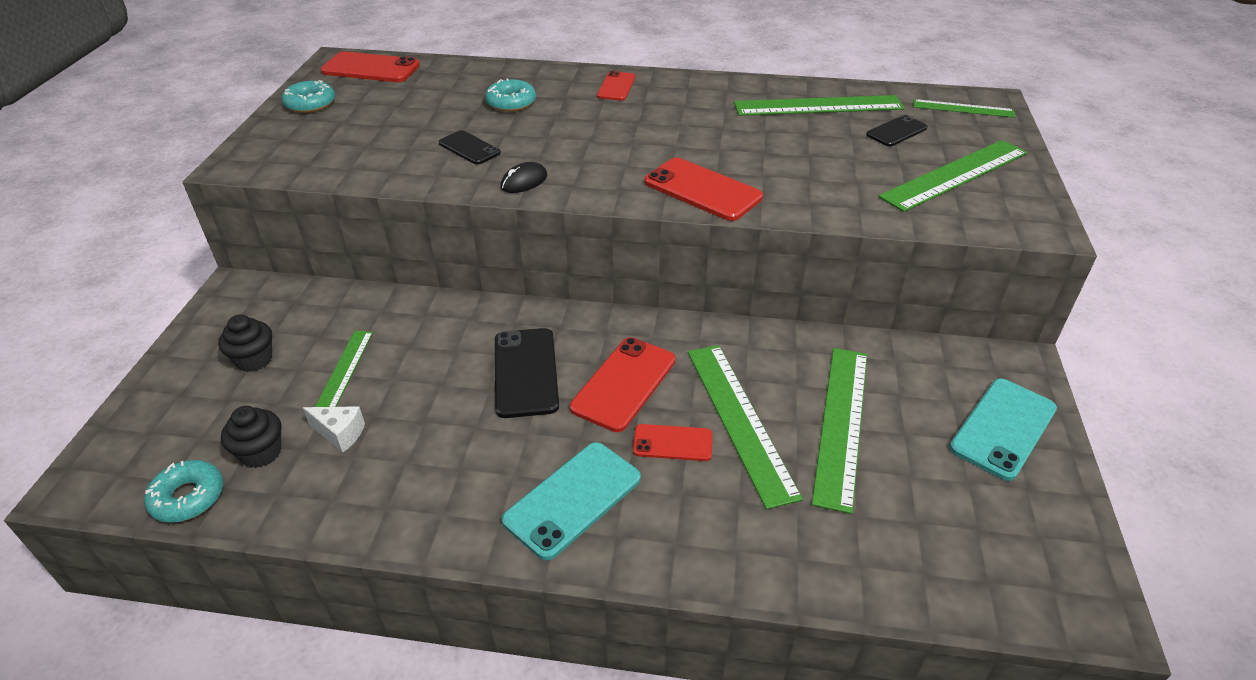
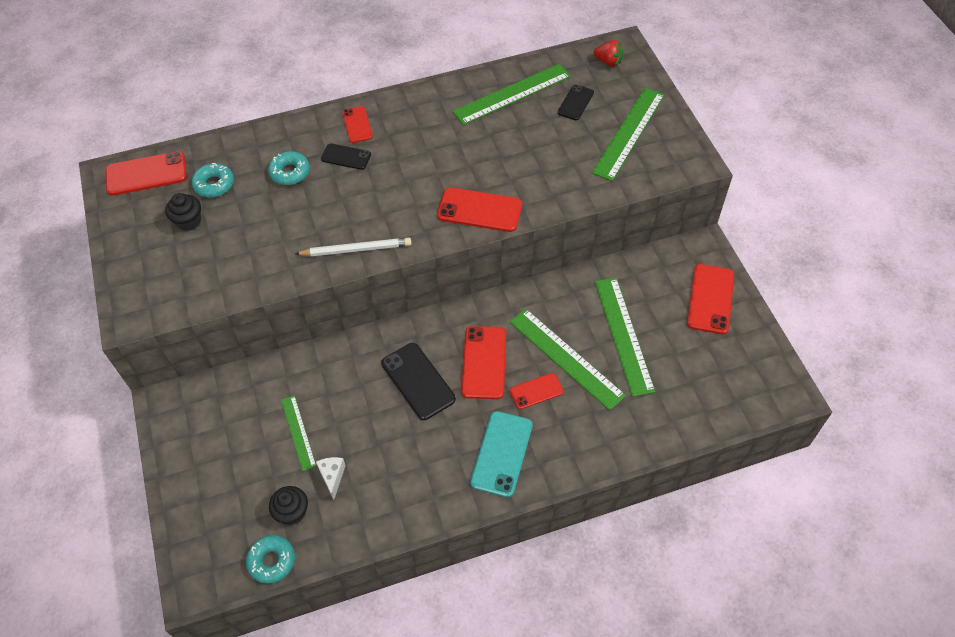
camera: 25 degrees left, 15 degrees up
(254, 359) = (229, 452): black cupcake -> black cupcake (188, 221)
(310, 104) = (131, 233): turquoise donut -> turquoise donut (214, 184)
(340, 434) = (332, 477): white cheese -> white cheese turned 90 degrees counterclockwise
(469, 148) = (293, 232): black phone -> black phone (346, 157)
(524, 181) = (356, 249): black mouse -> white pencil
(963, 109) = (608, 61): green ruler -> red strawberry
(1003, 428) = (710, 299): turquoise phone -> red phone

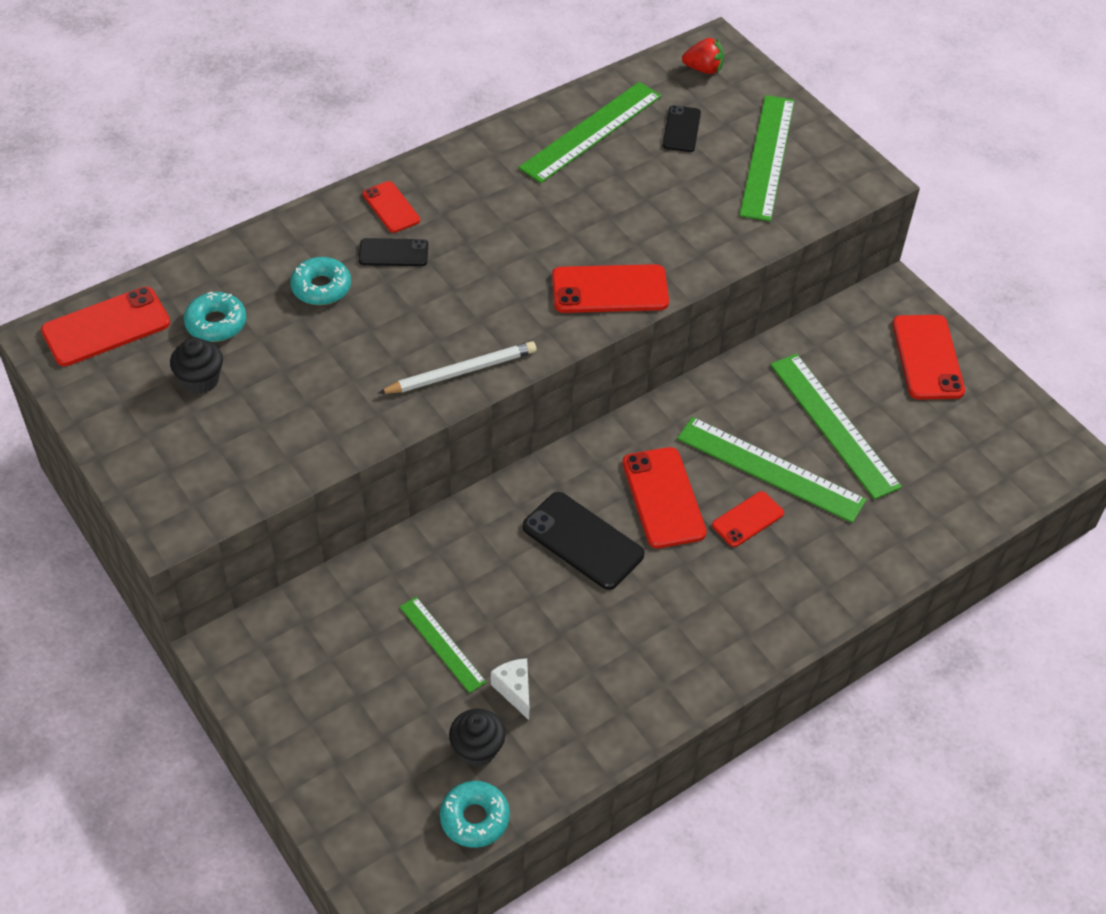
camera: 20 degrees left, 5 degrees down
(501, 453) = (733, 608): turquoise phone -> none

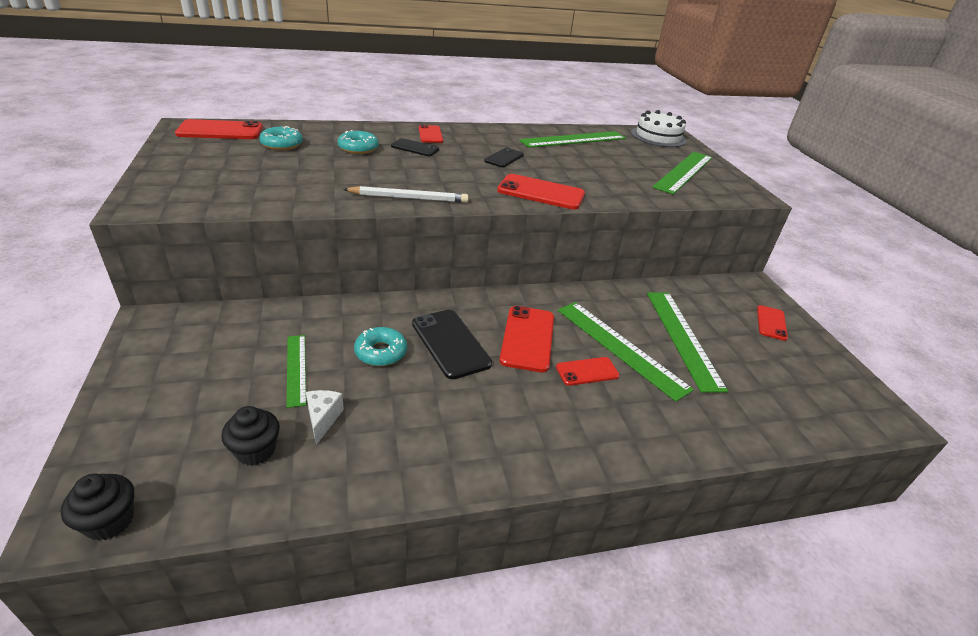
camera: 20 degrees right, 15 degrees down
(200, 380) = (244, 159): black cupcake -> black cupcake (110, 521)
(474, 818) = (202, 506): turquoise donut -> turquoise donut (381, 352)
(681, 129) = (631, 151): black phone -> black phone (504, 158)
(703, 69) = (658, 137): red strawberry -> white cake
(927, 357) = (771, 323): red phone -> red phone, size x0.61

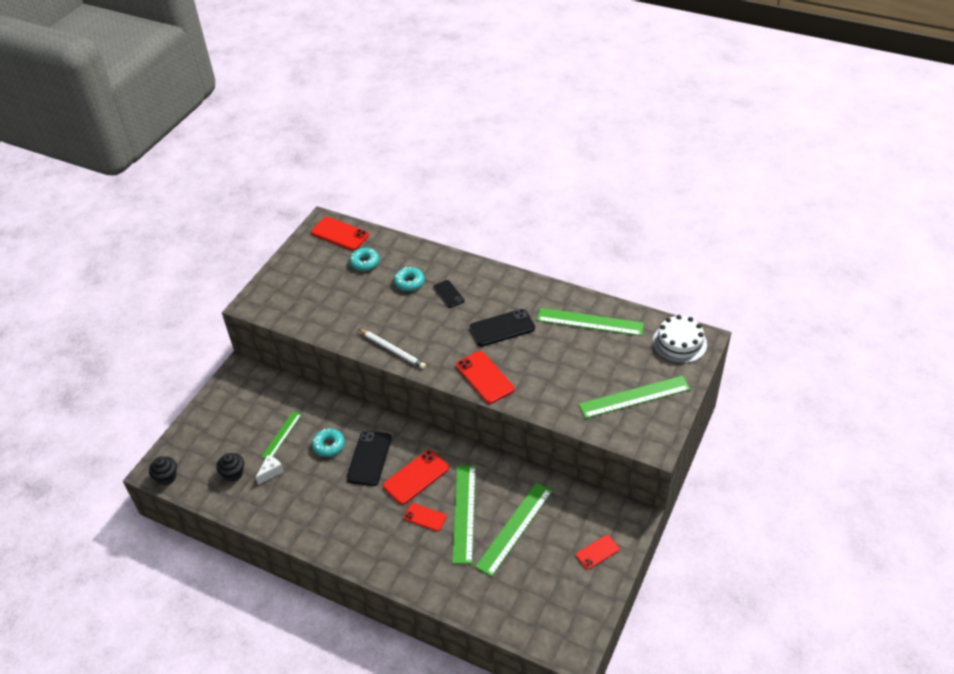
camera: 45 degrees right, 10 degrees up
(430, 134) = (476, 279): red phone -> none
(504, 158) = (502, 328): black phone -> black phone, size x1.65

